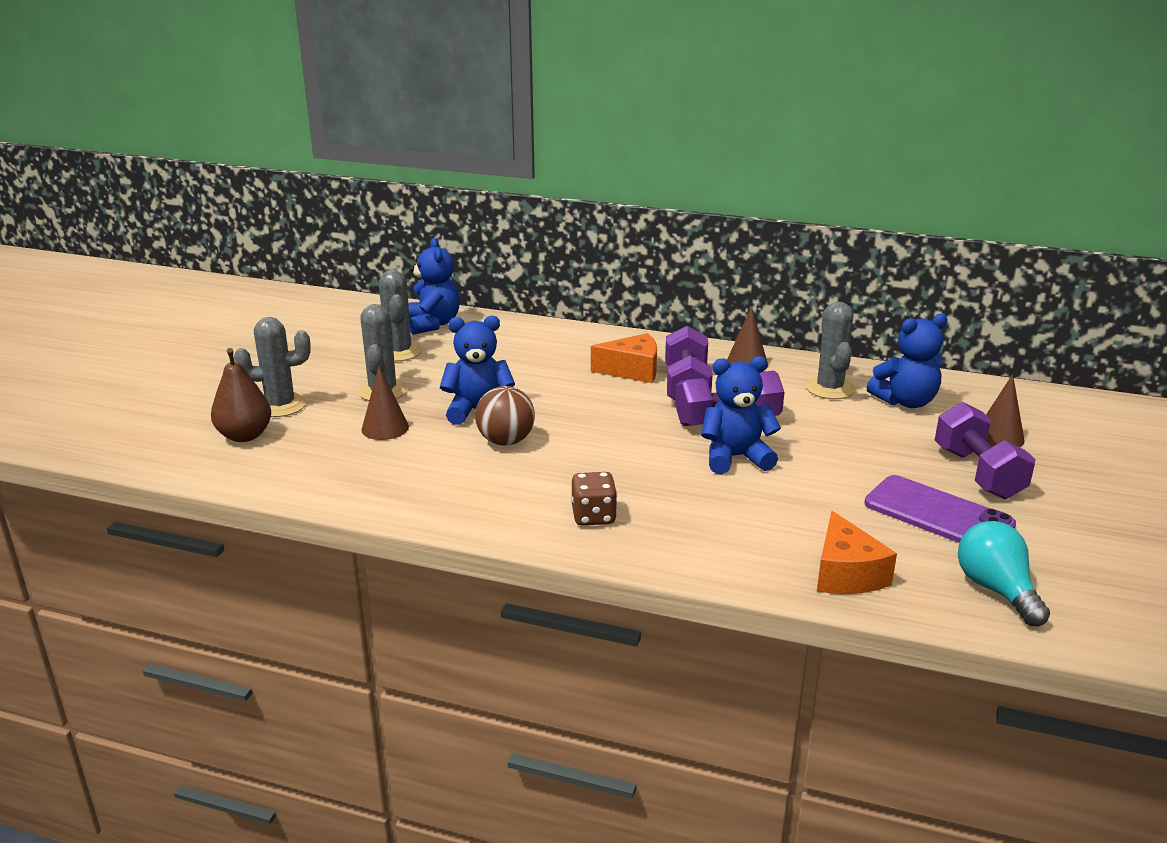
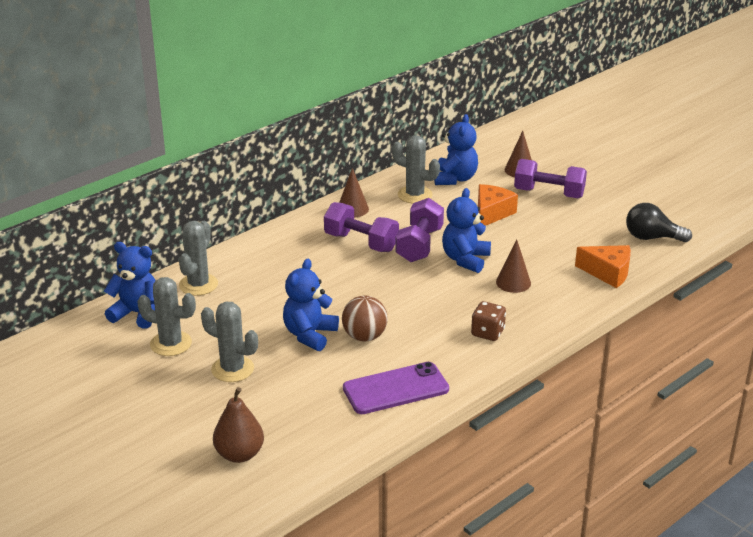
camera: 60 degrees left, 5 degrees up
(280, 405) = (205, 425): grey cactus -> grey cactus (198, 285)
(385, 428) = (294, 383): brown cone -> brown cone (513, 282)
(632, 370) = (316, 254): orange cheese -> orange cheese (492, 213)
(938, 514) = (577, 223): purple phone -> purple phone (396, 389)
(996, 590) = (651, 237): turquoise light bulb -> black light bulb

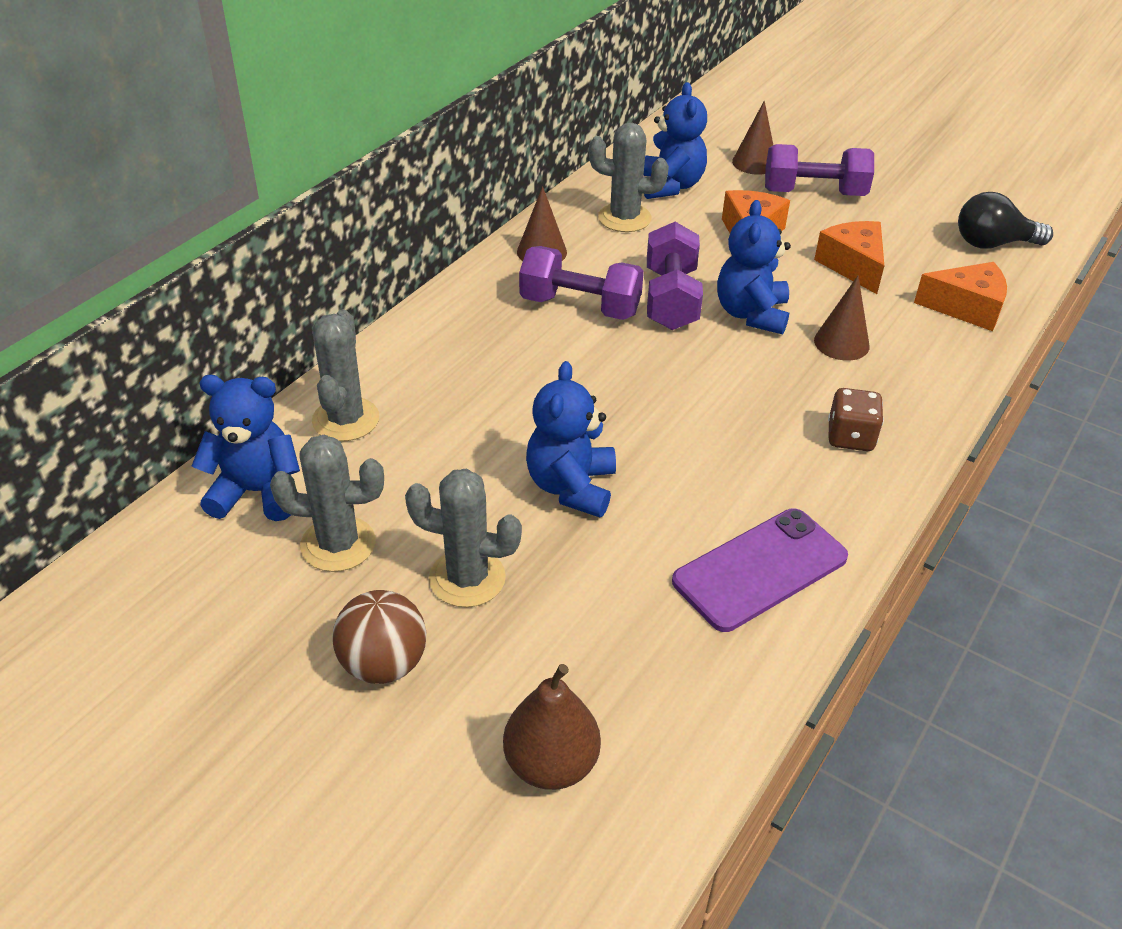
camera: 15 degrees left, 10 degrees up
(364, 336) = (662, 475): brown ball -> brown ball (383, 664)
(548, 240) = (853, 266): none -> orange cheese

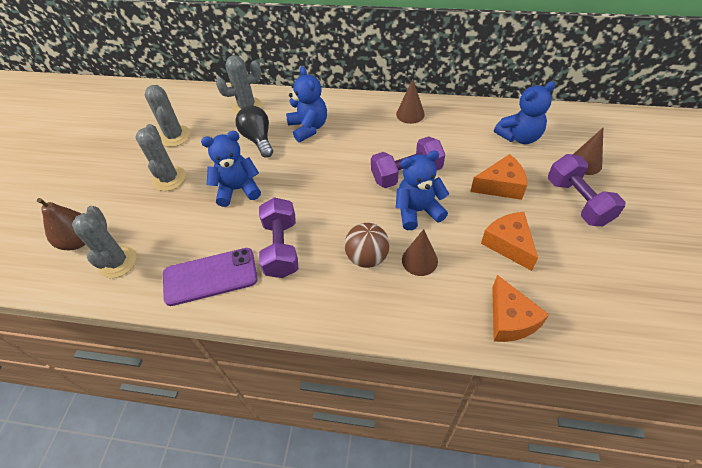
camera: 70 degrees right, 10 degrees up
(257, 492) = (194, 104): blue teddy bear -> blue teddy bear (308, 127)
(383, 664) = (117, 174): brown ball -> brown ball (367, 257)
(580, 306) = (374, 143): purple dumbbell -> purple dumbbell (281, 248)
(624, 218) = (468, 131): grey cactus -> grey cactus (117, 262)
(760, 569) = (210, 277): purple phone -> purple phone turned 45 degrees counterclockwise
(850, 437) = (332, 288): brown dice -> none
(853, 266) = (508, 244): orange cheese -> orange cheese turned 75 degrees counterclockwise
(992, 244) = (610, 319): black light bulb -> black light bulb (258, 139)

